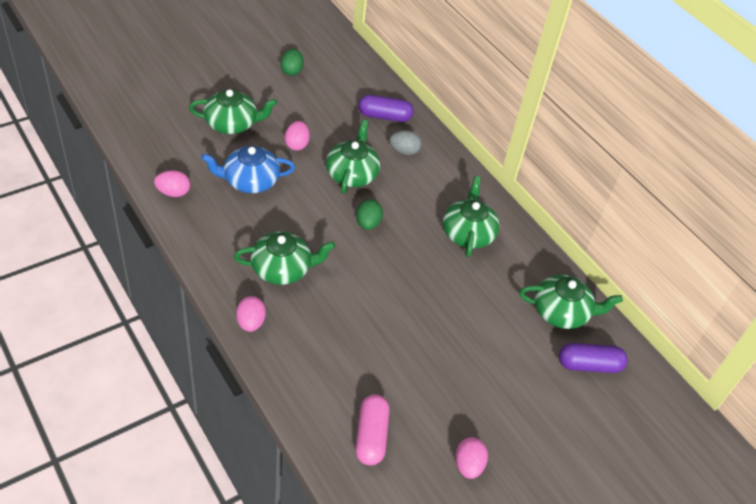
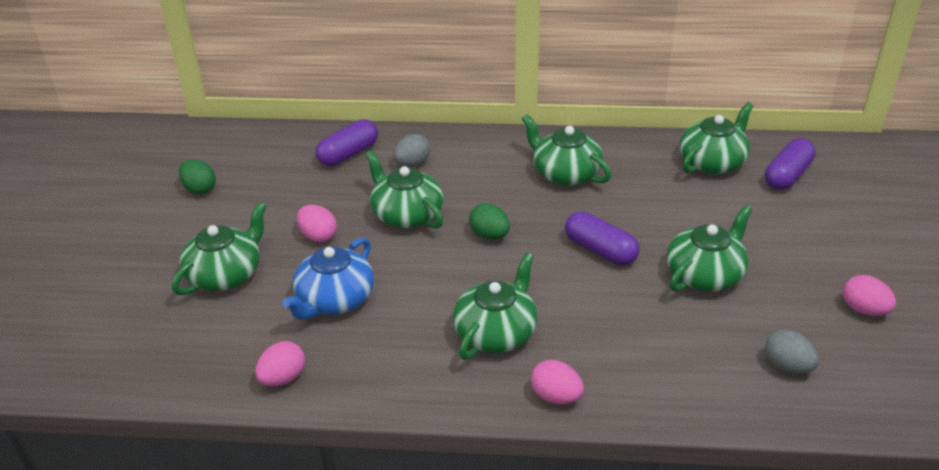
camera: 45 degrees left, 10 degrees down
(371, 436) = (787, 366): pink capsule -> grey egg
(403, 287) = (600, 250): none -> purple capsule
(427, 355) = (705, 274): none -> green teapot

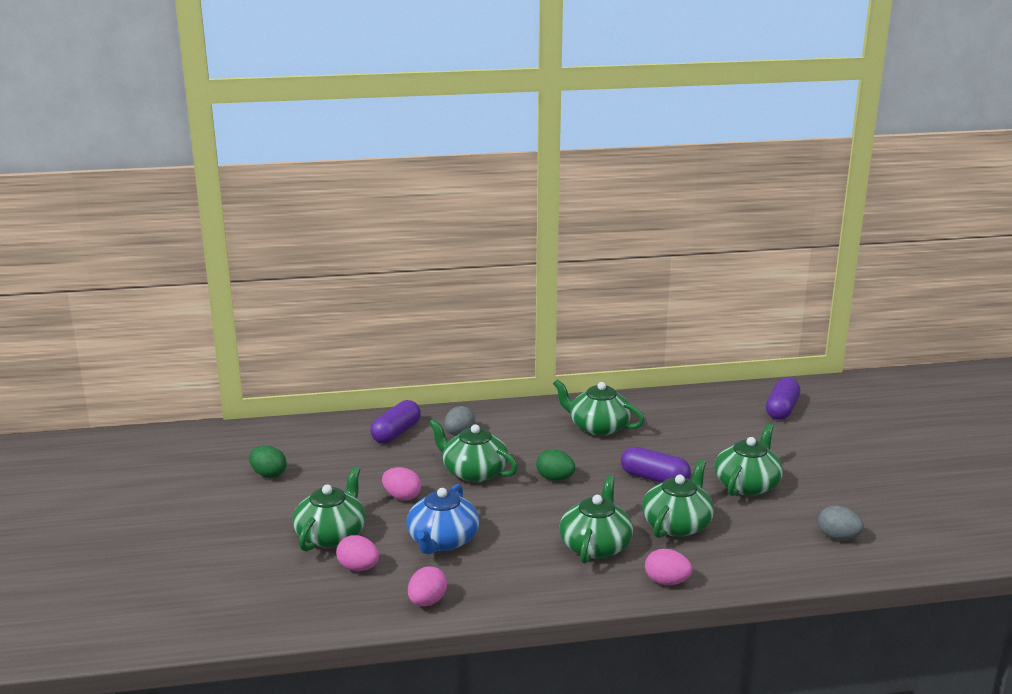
camera: 15 degrees left, 15 degrees down
(712, 162) = (717, 406): green teapot -> green teapot (677, 524)
(864, 310) = (879, 493): pink egg -> pink egg (358, 568)

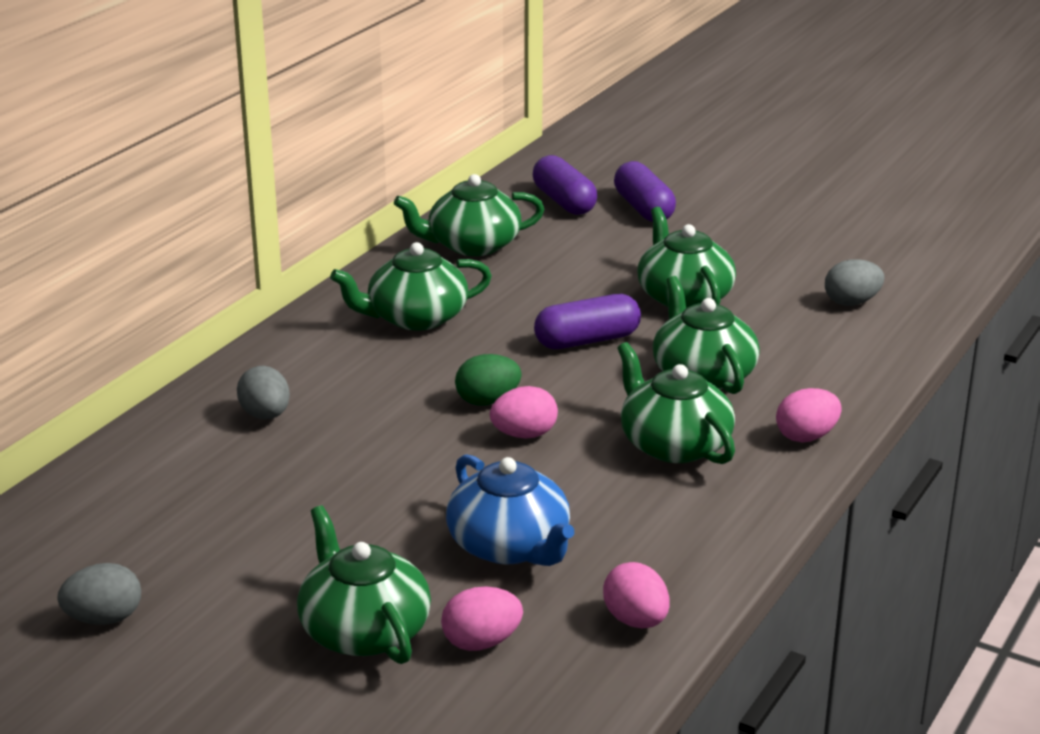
camera: 50 degrees left, 5 degrees up
(268, 474) = (104, 619): green egg -> grey egg
(396, 433) = (176, 461): purple capsule -> purple capsule (643, 209)
(402, 497) = (354, 530): pink egg -> pink egg (524, 435)
(474, 472) = (380, 448): green teapot -> green teapot (472, 245)

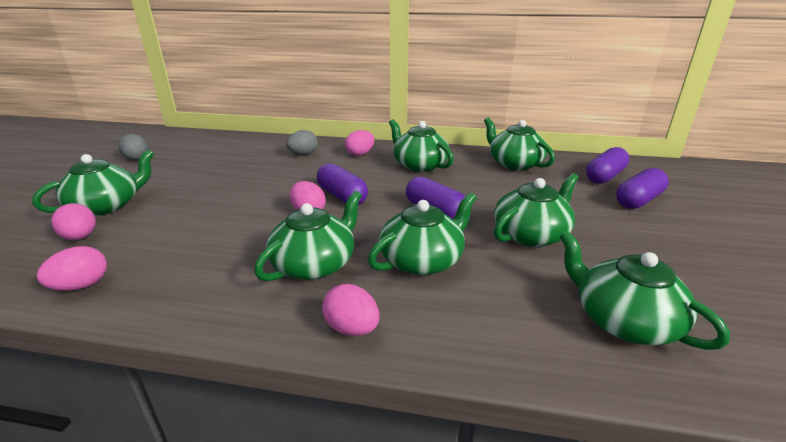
camera: 70 degrees right, 0 degrees up
(316, 360) = (360, 154): none -> pink egg
(487, 401) = (342, 196): green egg -> purple capsule
(510, 546) = (182, 228): blue teapot -> none
(851, 302) = (623, 320): grey egg -> green teapot

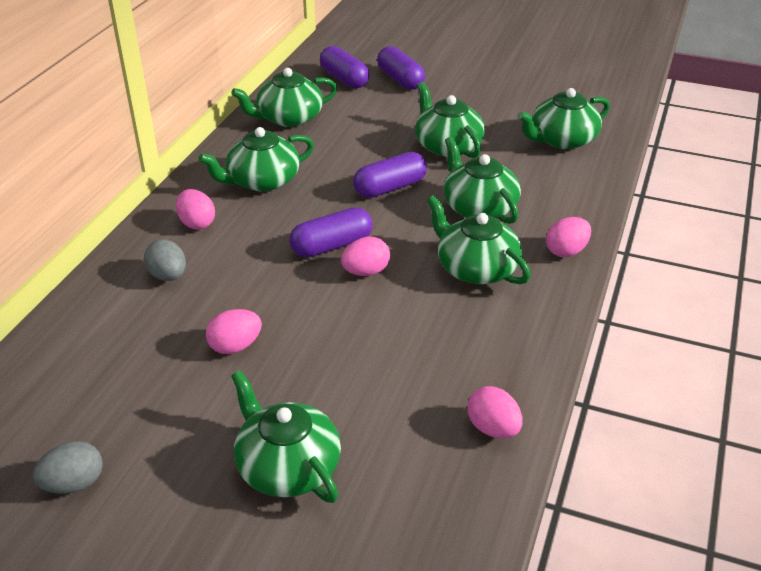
camera: 80 degrees left, 10 degrees up
(80, 237) = (382, 465): pink egg -> pink egg (235, 346)

